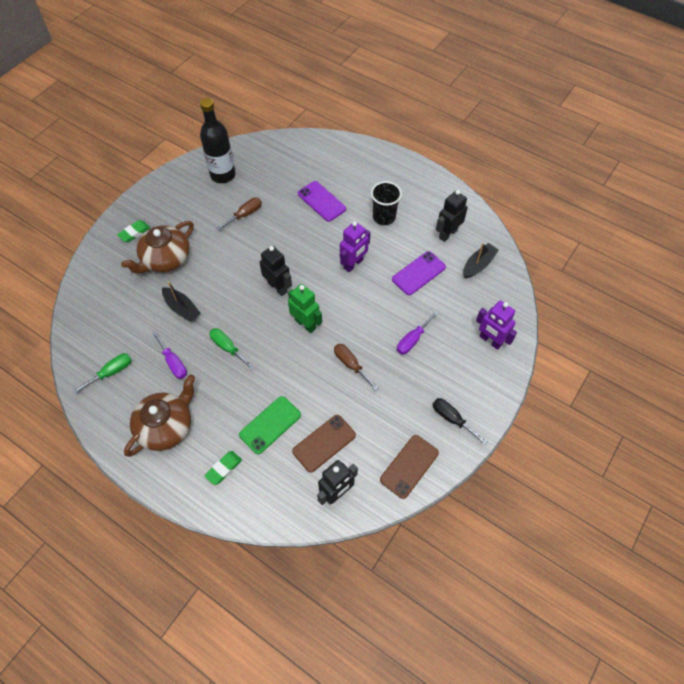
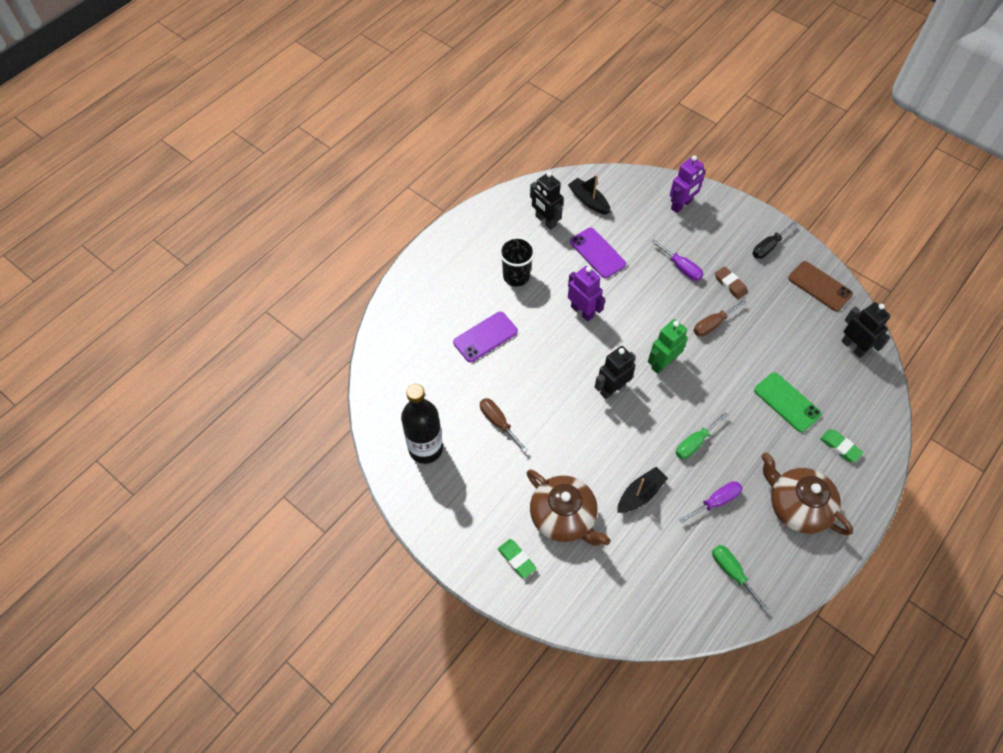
camera: 85 degrees left, 0 degrees up
(324, 443) = (803, 354): brown phone -> none
(399, 381) = (730, 284): none -> brown eraser

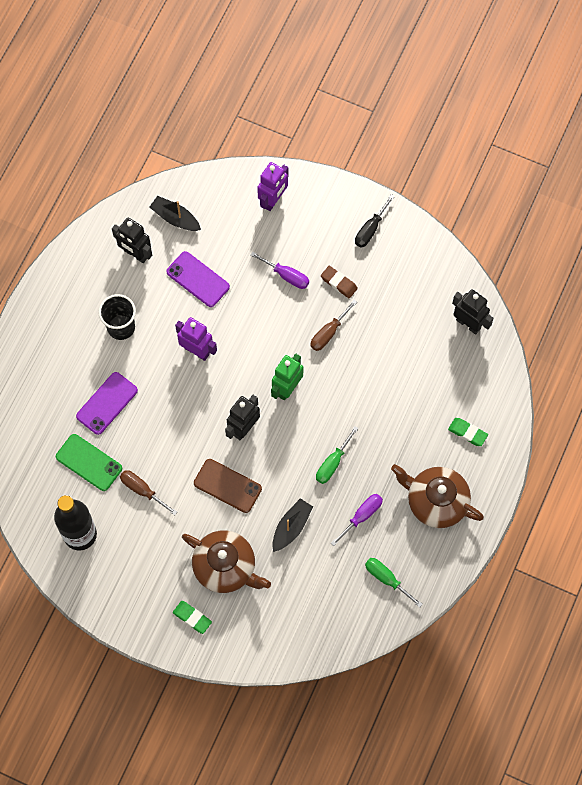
camera: 15 degrees left, 10 degrees up
(787, 402) = (412, 399): green phone -> green phone (89, 462)
(819, 286) = (428, 263): brown phone -> brown phone (227, 486)

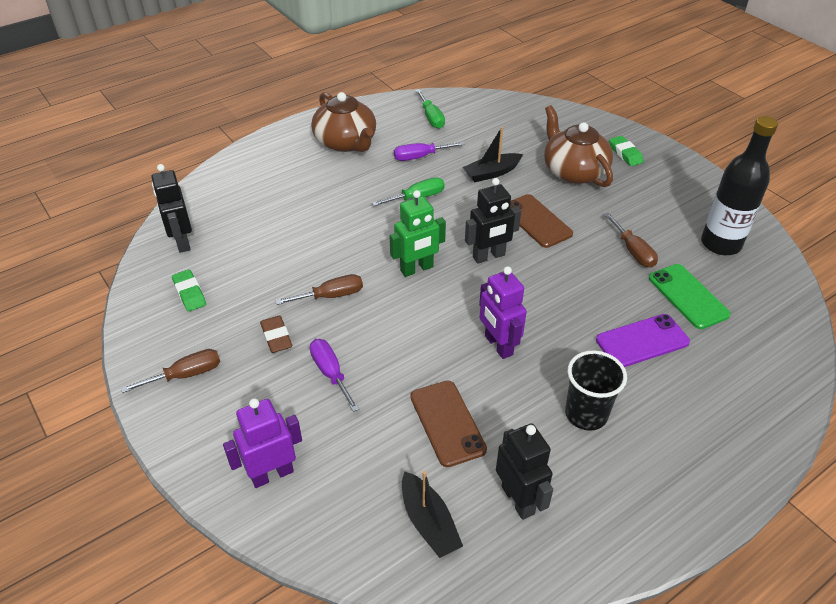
camera: 150 degrees left, 25 degrees down
(198, 279) = (447, 423): purple phone -> brown phone
(370, 229) = (186, 375): black screwdriver -> brown screwdriver
(467, 433) = (273, 170): green eraser -> green eraser (189, 293)

